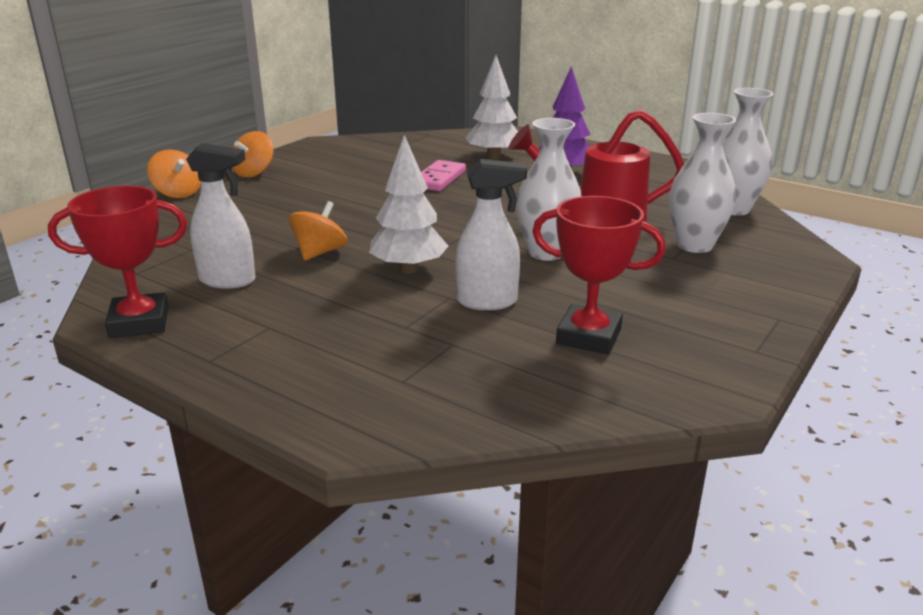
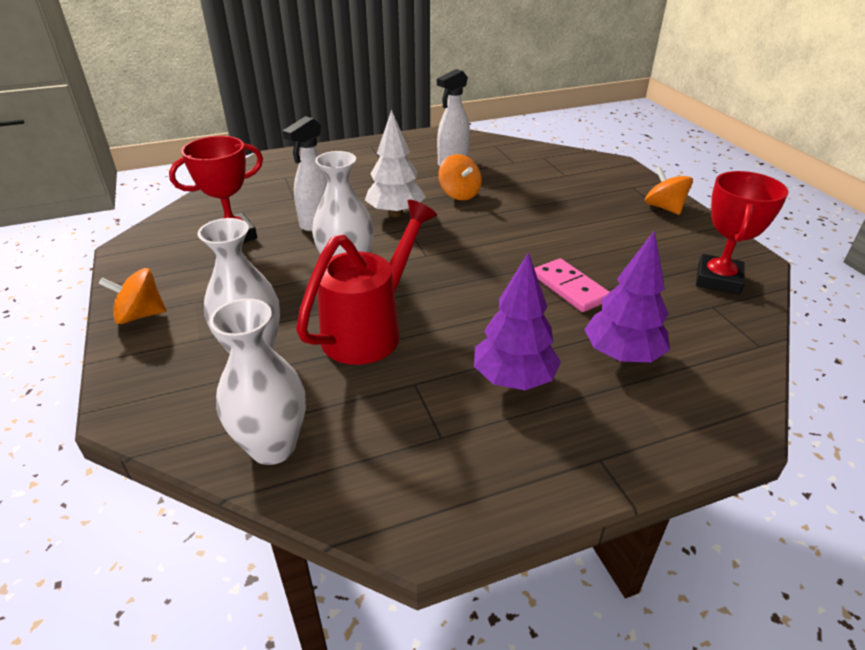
camera: 125 degrees right, 10 degrees up
(139, 322) = (430, 138): red trophy -> red trophy (718, 279)
(178, 193) = (631, 173): orange spinning top -> orange spinning top (140, 315)
(493, 156) = (622, 355): white tree -> purple tree

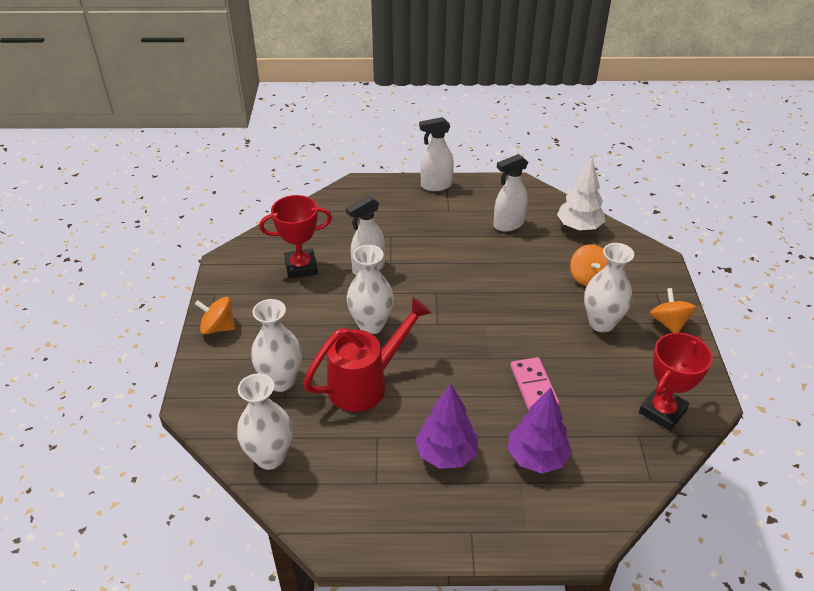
camera: 20 degrees right, 5 degrees up
(358, 146) = (436, 185): none -> white spray bottle
(395, 213) = (433, 273): white tree -> white tree (579, 227)
(459, 194) = (496, 263): orange spinning top -> orange spinning top (587, 277)
(600, 220) = (601, 323): none -> white vase

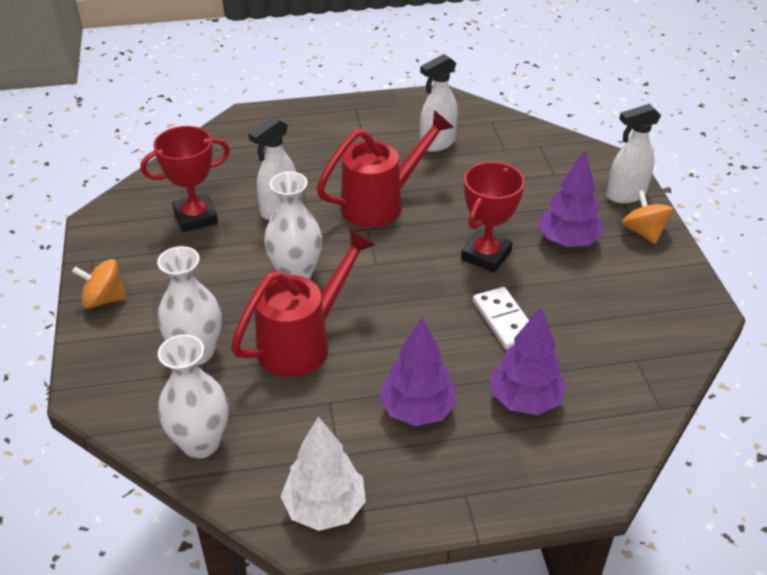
camera: 10 degrees left, 0 degrees up
(436, 185) = (342, 108): white spray bottle -> white spray bottle (625, 195)
(452, 271) = (382, 203): none -> red watering can
(533, 386) = (504, 320): pink domino -> white domino
(579, 227) = (519, 138): white tree -> white tree (324, 508)
(587, 277) = (541, 192): orange spinning top -> none
(601, 323) = (567, 241): white vase -> purple tree
(662, 411) = (657, 330): red trophy -> red trophy (486, 255)

